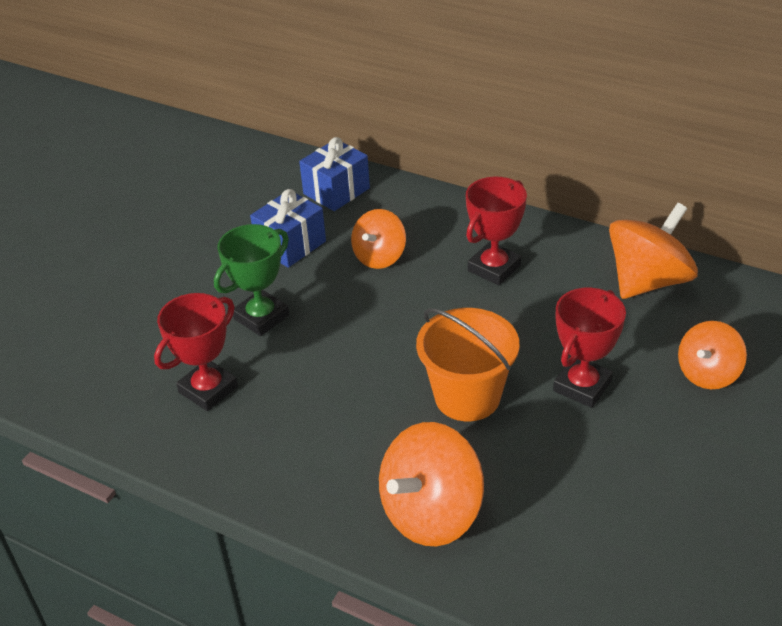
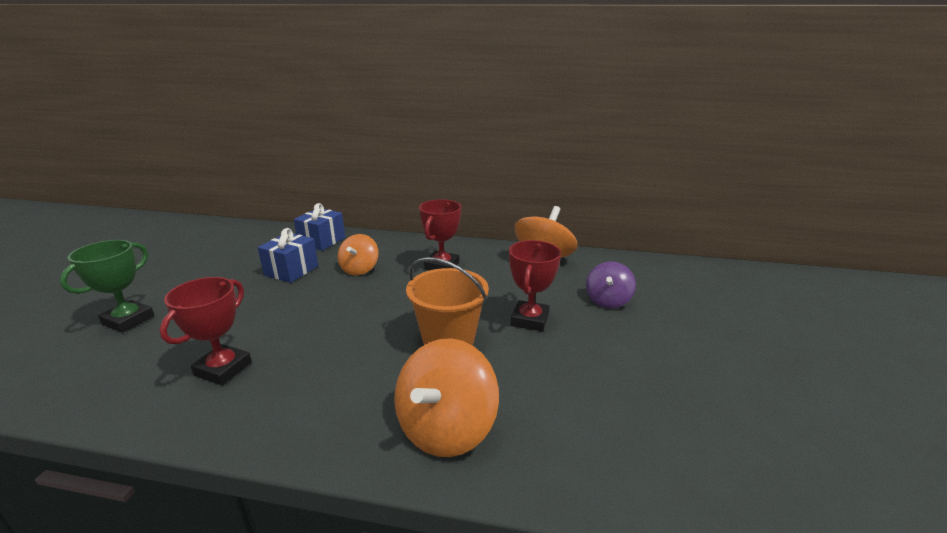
camera: 20 degrees left, 15 degrees down
(261, 317) = (271, 314): green trophy -> green trophy (128, 320)
(707, 373) = (607, 301): orange spinning top -> purple spinning top

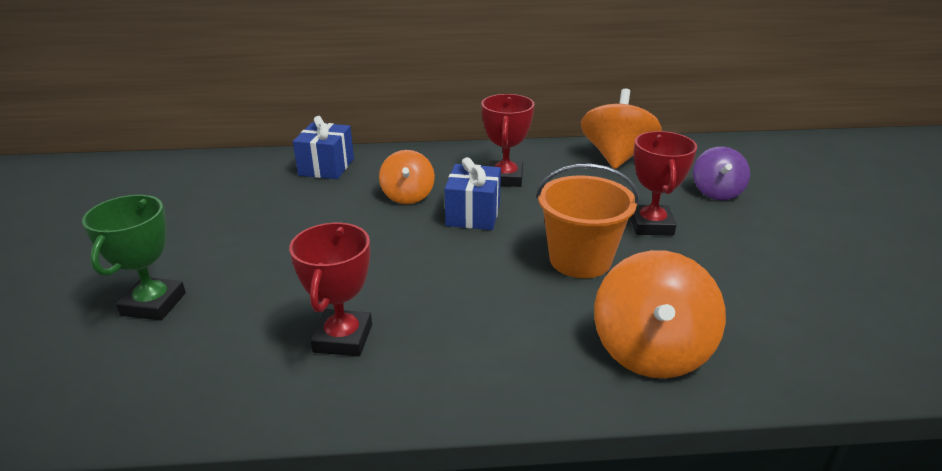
camera: 15 degrees left, 5 degrees up
(291, 270) = (320, 209): blue gift -> blue gift (473, 214)

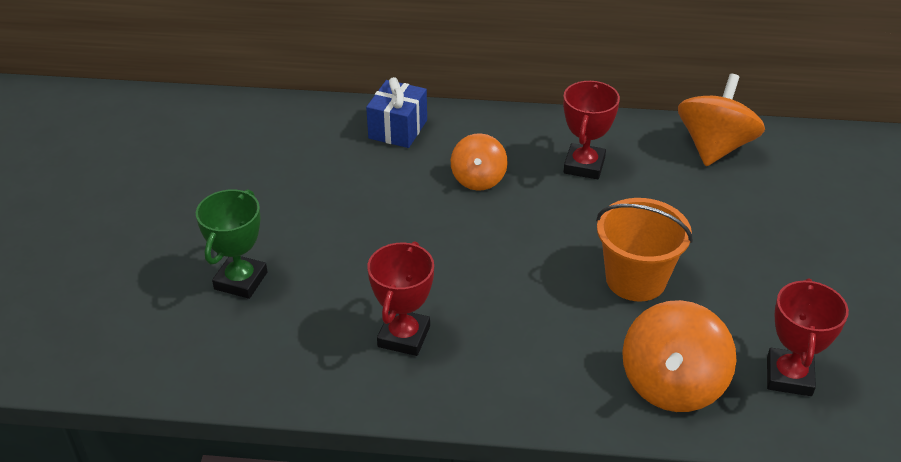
camera: 10 degrees right, 10 degrees up
(473, 214) = (541, 211): blue gift -> none
(651, 225) = (721, 246): red trophy -> red trophy (789, 376)
(716, 192) = (808, 210): purple spinning top -> none

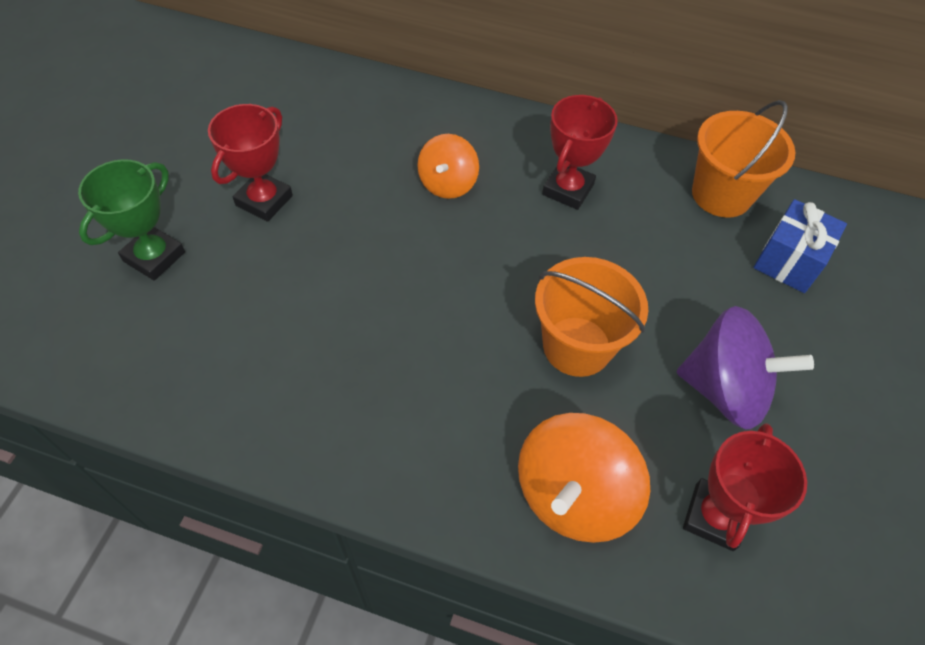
camera: 10 degrees right, 15 degrees up
(398, 129) = (384, 107): blue gift -> blue gift (789, 261)
(404, 336) = (297, 364): red trophy -> red trophy (264, 200)
(714, 147) = (721, 194): orange spinning top -> orange bucket
(767, 287) = (724, 389): none -> purple spinning top

